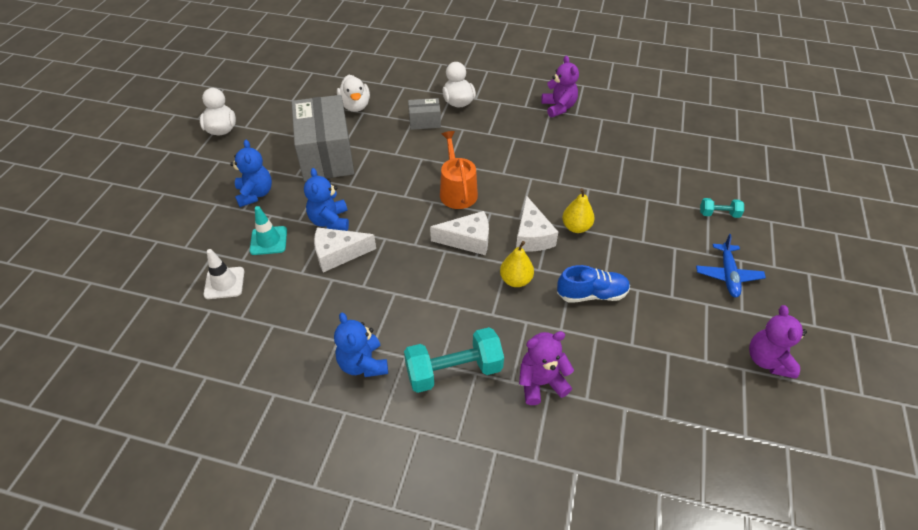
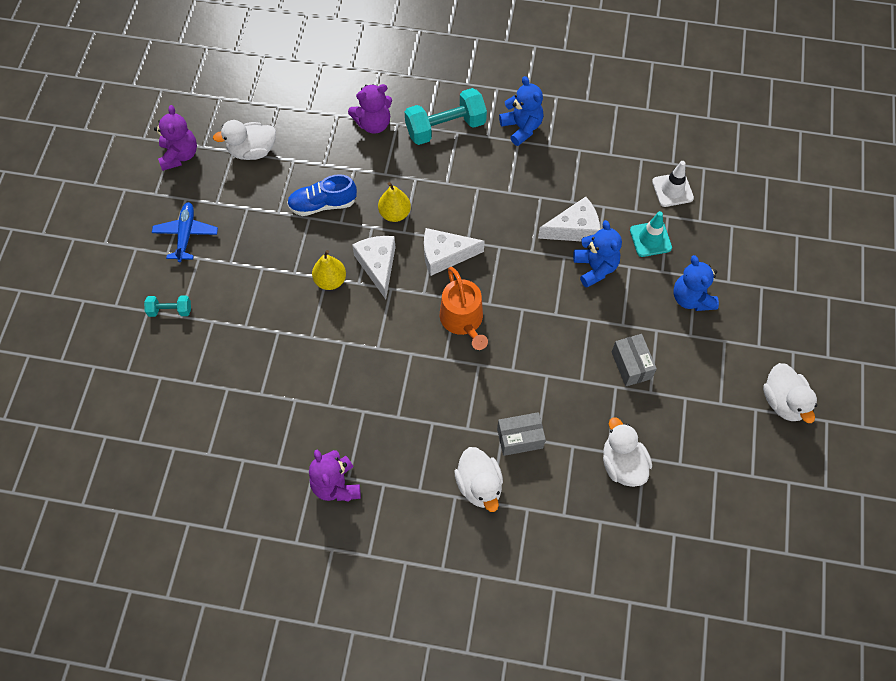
camera: 175 degrees right, 15 degrees up
(326, 155) = (631, 365): grey box -> grey box, size x0.47
(682, 359) = (252, 151): none -> white duck

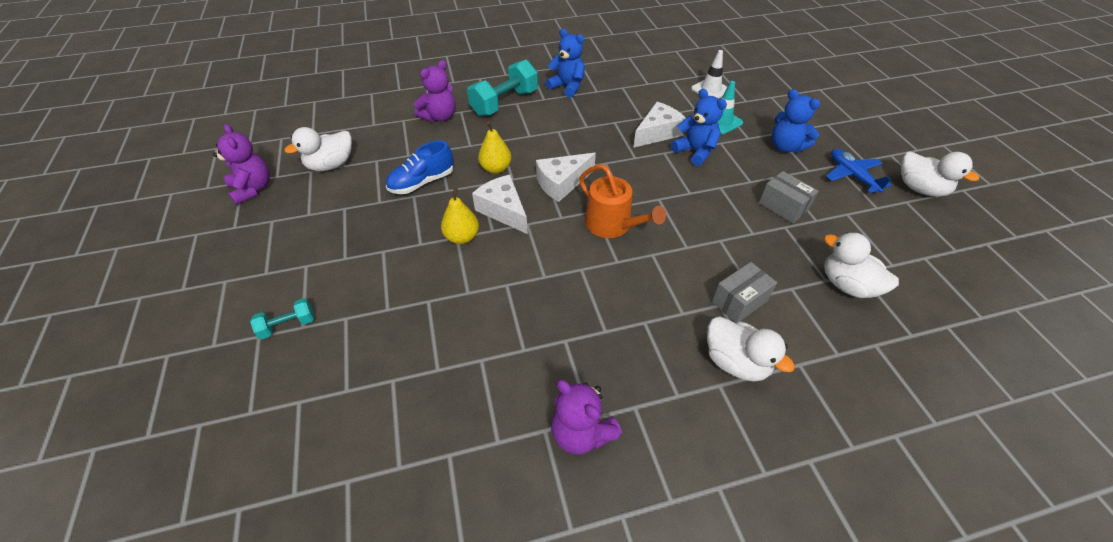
camera: 25 degrees left, 15 degrees down
(186, 234) = (283, 249): blue plane -> blue plane (852, 175)

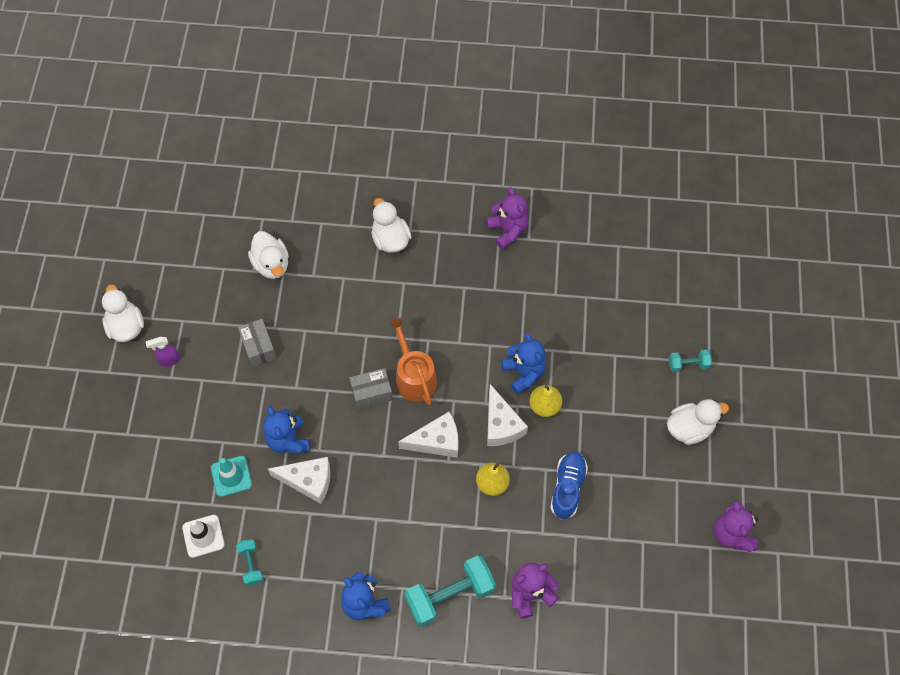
camera: 160 degrees left, 15 degrees up
(331, 165) = (655, 546): white duck -> white duck (689, 428)
(422, 182) = (567, 488): blue shoe -> blue shoe turned 60 degrees counterclockwise
(657, 133) = (308, 481): white cheese -> white cheese turned 150 degrees counterclockwise
(663, 85) = (251, 565): none -> turquoise dumbbell
(739, 301) = (358, 278): grey box -> grey box (371, 393)
(786, 147) = (197, 416): blue teddy bear -> blue teddy bear (523, 373)
(852, 175) = (169, 360): blue plane -> purple spray bottle

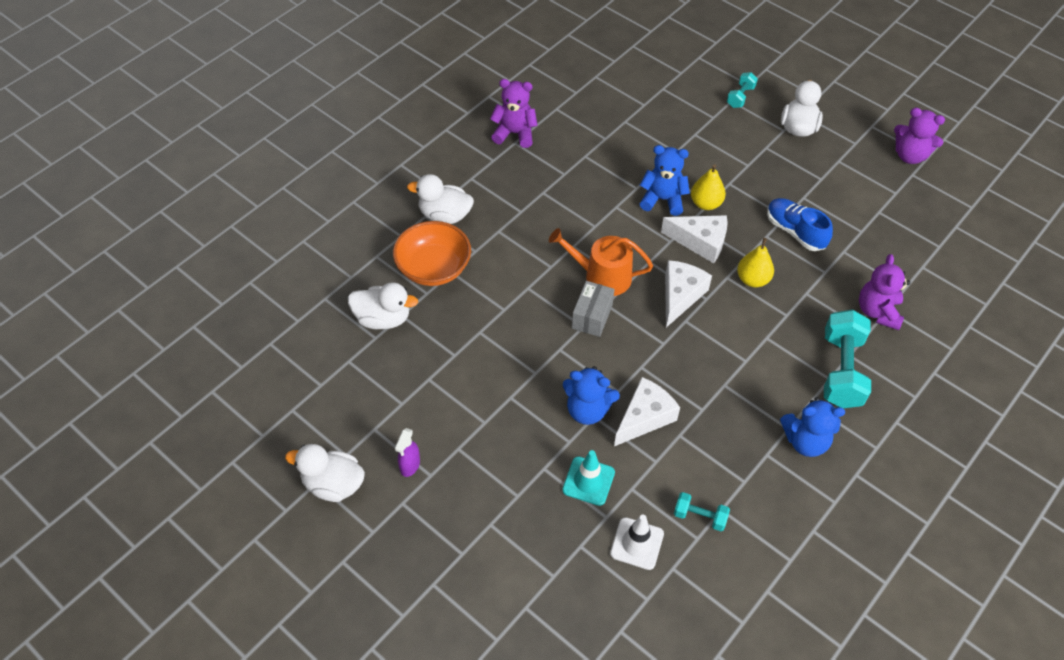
camera: 55 degrees left, 10 degrees down
(259, 347) = (465, 379): grey box -> none
(337, 265) = (433, 268): none -> orange bowl

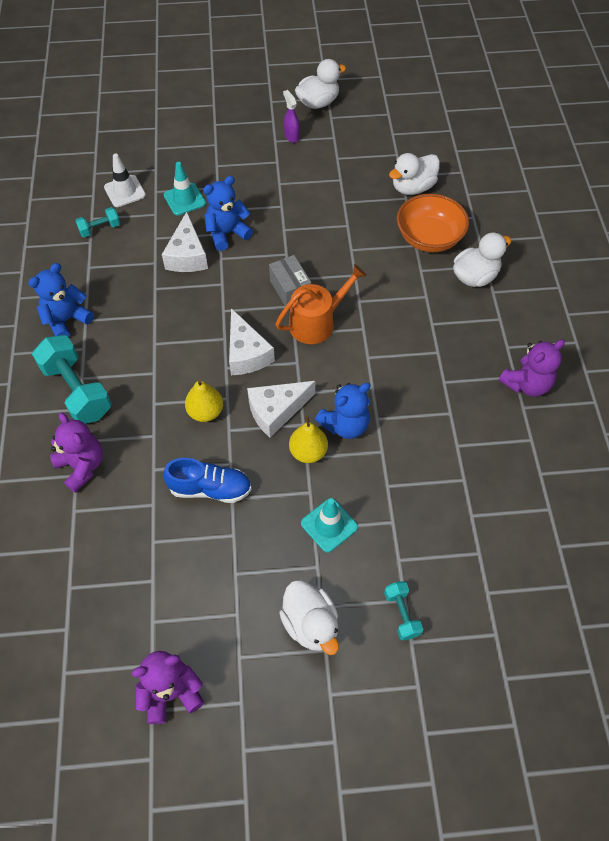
camera: 135 degrees right, 5 degrees up
(736, 159) = (329, 525): none -> turquoise traffic cone

